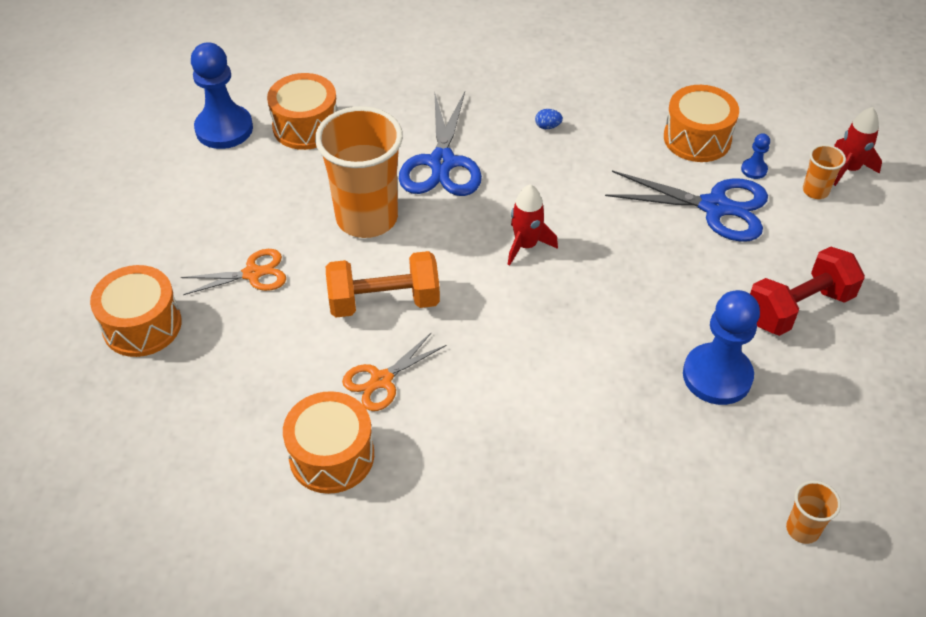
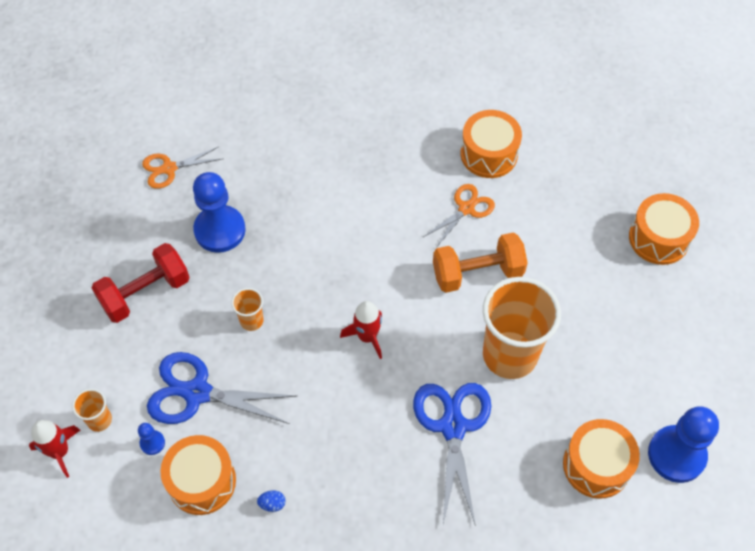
camera: 175 degrees right, 10 degrees up
(253, 274) = (590, 290): orange scissors -> orange scissors (169, 168)
(547, 126) = (352, 486): blue egg -> blue egg (272, 504)
(802, 529) = (181, 131): orange cup -> orange cup (251, 321)

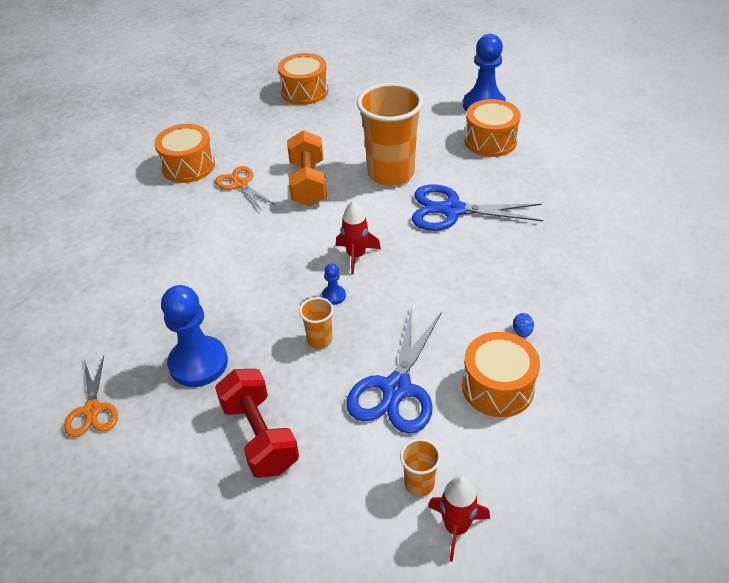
camera: 80 degrees left, 15 degrees down
(152, 443) = (451, 431): blue pawn -> blue pawn (334, 296)

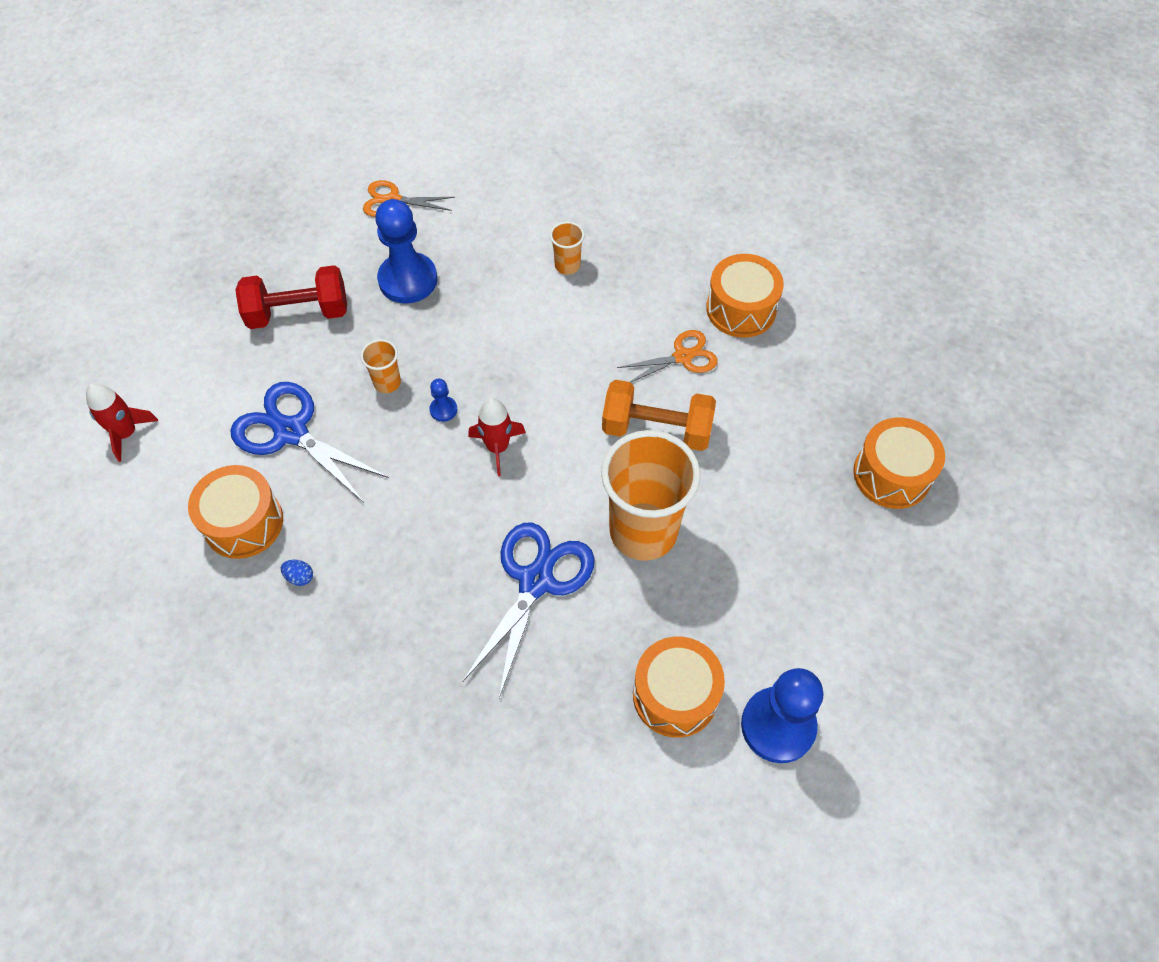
camera: 105 degrees right, 15 degrees up
(419, 484) = (181, 419): orange cup -> orange cup (567, 266)

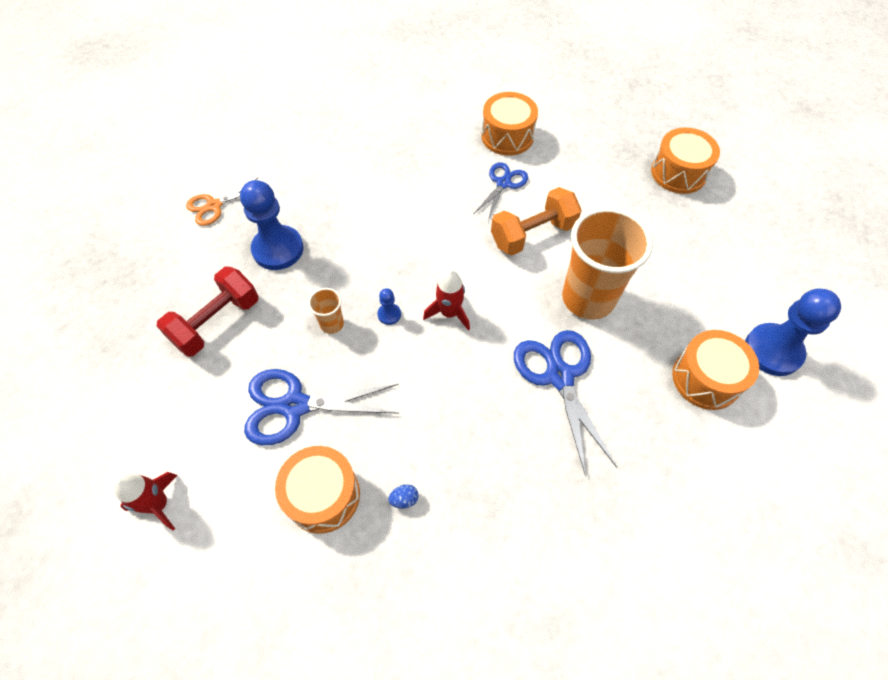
camera: 40 degrees left, 0 degrees up
(567, 266) = (378, 175): orange cup -> none
(683, 357) = (503, 183): orange scissors -> blue scissors

